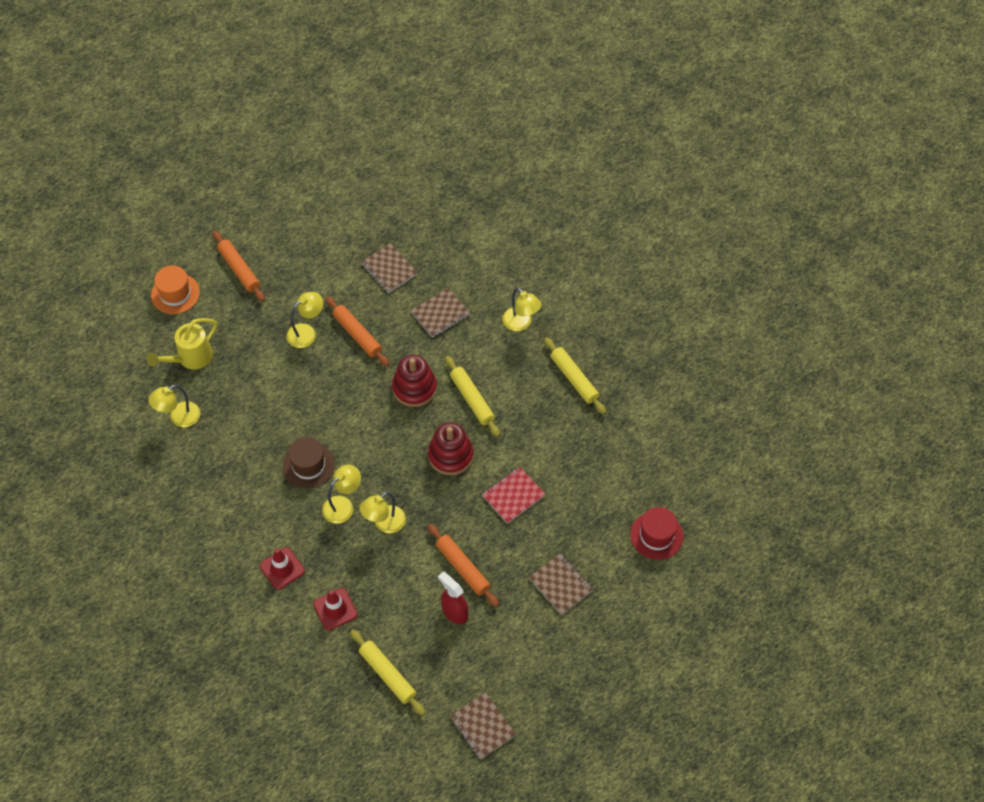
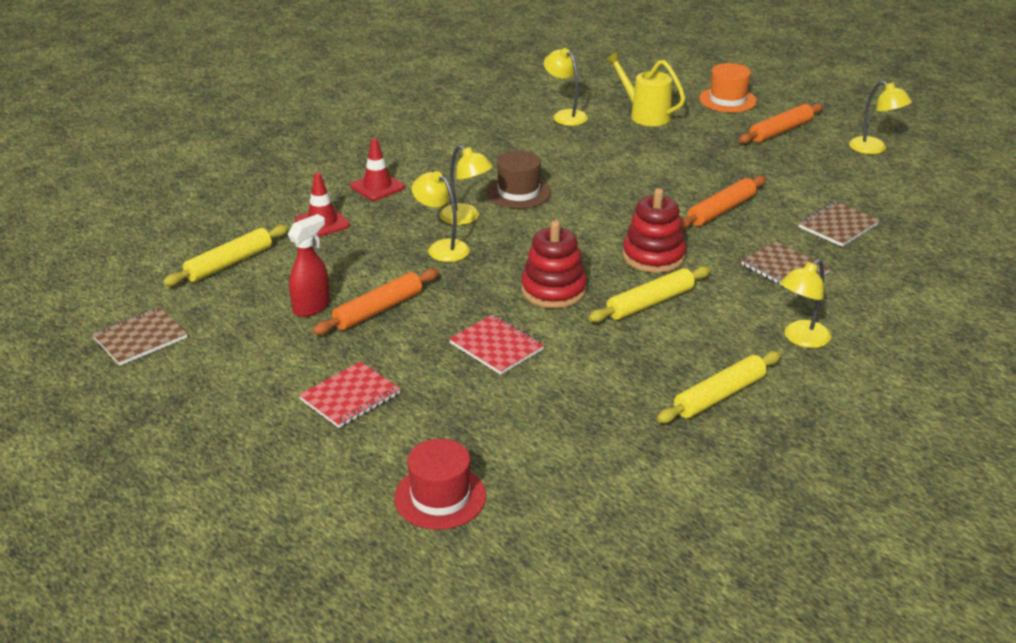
camera: 85 degrees right, 25 degrees down
(306, 332) = (710, 177): yellow lamp -> yellow lamp (874, 149)
(560, 585) = (350, 397): brown notebook -> red notebook

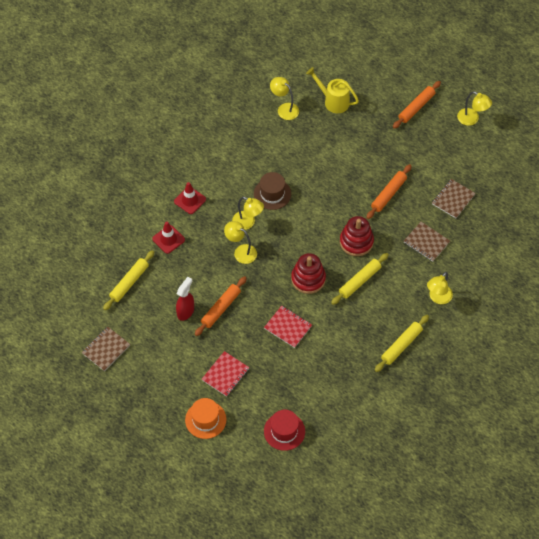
camera: 10 degrees left, 25 degrees up
(727, 100) = (382, 76): orange hat -> orange hat (205, 419)

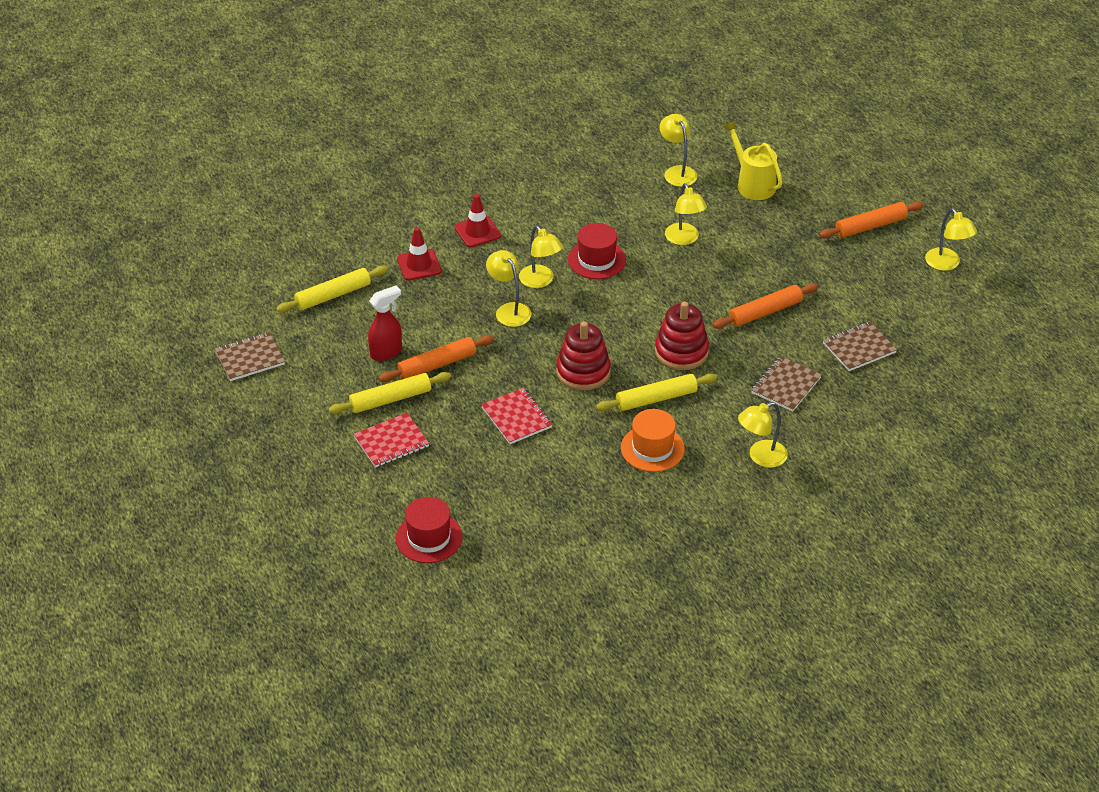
camera: 25 degrees right, 15 degrees down
(205, 419) = (328, 484): orange hat -> orange hat (652, 448)
(272, 194) = (596, 260): brown hat -> red hat
(315, 158) = (684, 239): none -> yellow lamp
(401, 345) = (668, 495): yellow rolling pin -> yellow rolling pin (390, 399)
(426, 242) = (786, 385): brown notebook -> brown notebook turned 60 degrees clockwise

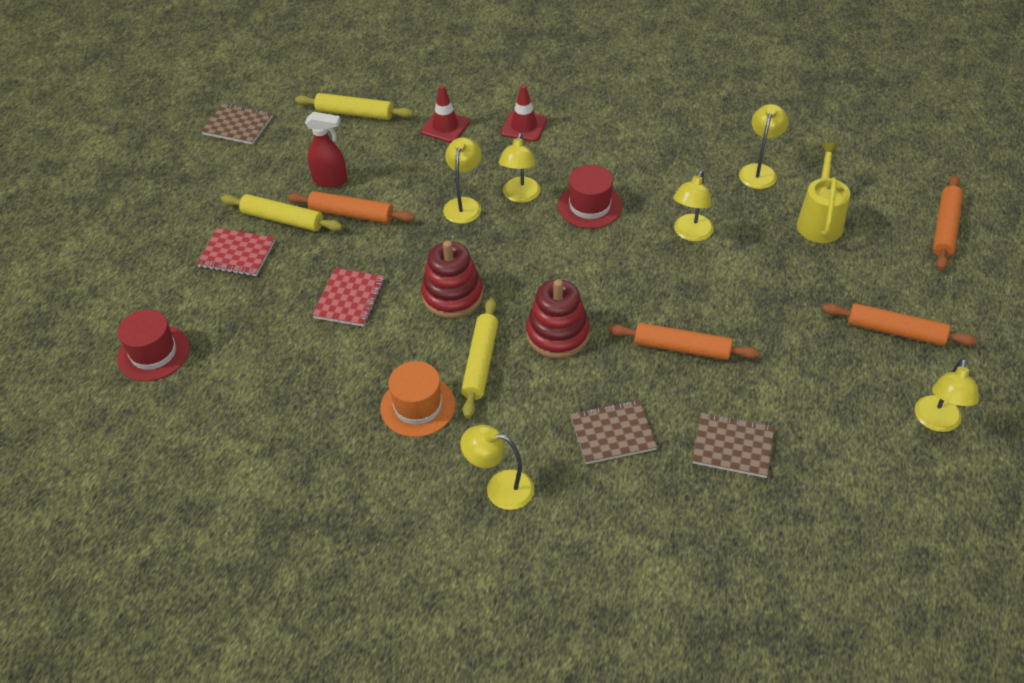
camera: 45 degrees right, 5 degrees up
(656, 399) = (480, 362): yellow rolling pin -> yellow rolling pin turned 75 degrees clockwise
(829, 145) = (945, 228): none -> orange rolling pin

